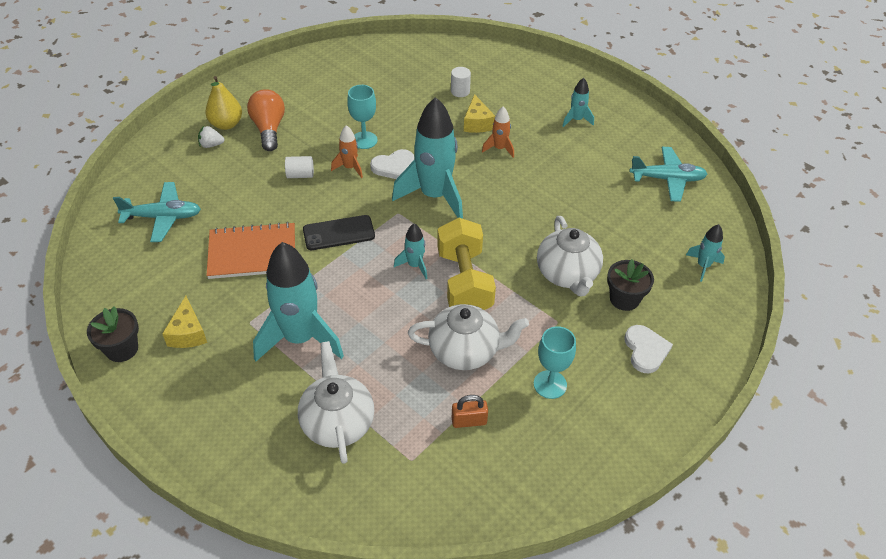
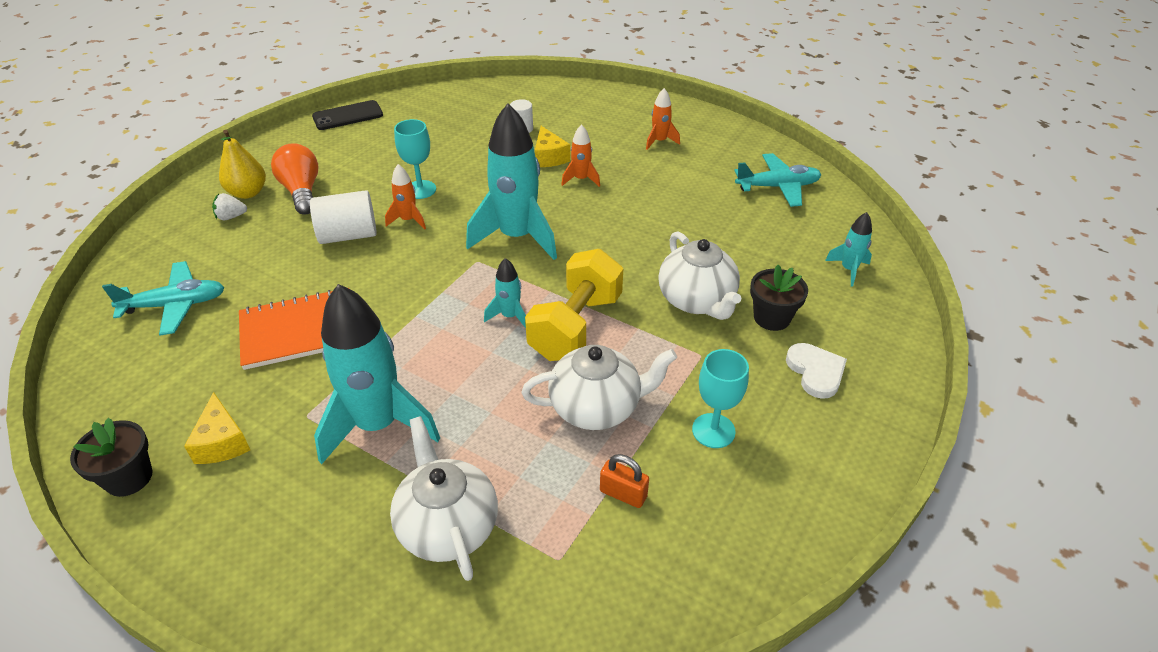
camera: 10 degrees left, 5 degrees down
(300, 175) = (348, 235): white cylinder -> white cylinder, size x1.73
(339, 233) = (407, 293): black phone -> black phone (348, 116)
(393, 166) = (461, 212): white heart -> none
(464, 282) = (575, 326): yellow dumbbell -> yellow dumbbell turned 45 degrees clockwise
(469, 421) = (623, 494): orange padlock -> orange padlock turned 45 degrees clockwise
(576, 120) = (659, 141): turquoise rocket -> orange rocket

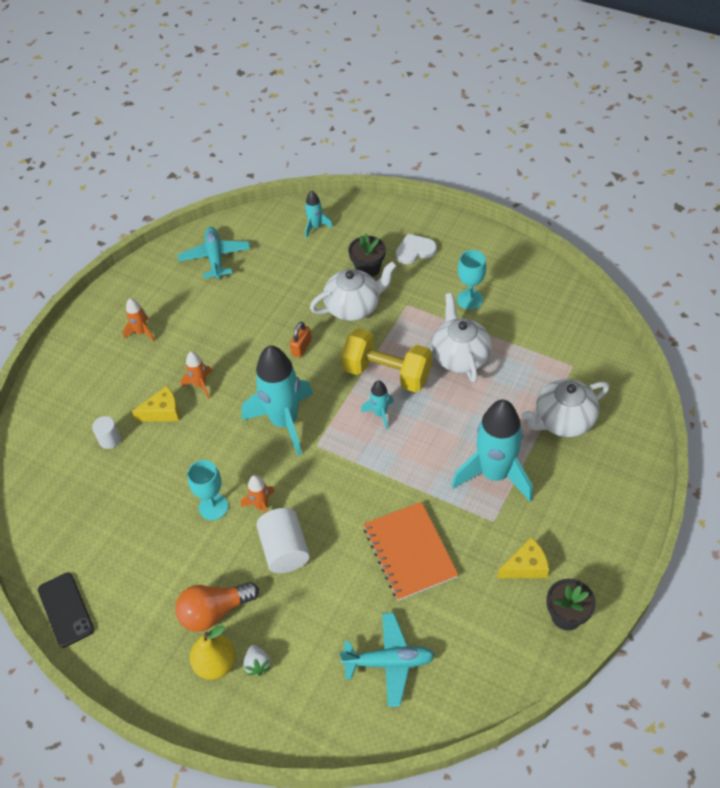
camera: 90 degrees left, 10 degrees up
(175, 305) = (389, 662): turquoise plane -> turquoise plane turned 105 degrees clockwise
(623, 494) = (523, 340): orange padlock -> orange padlock (301, 347)

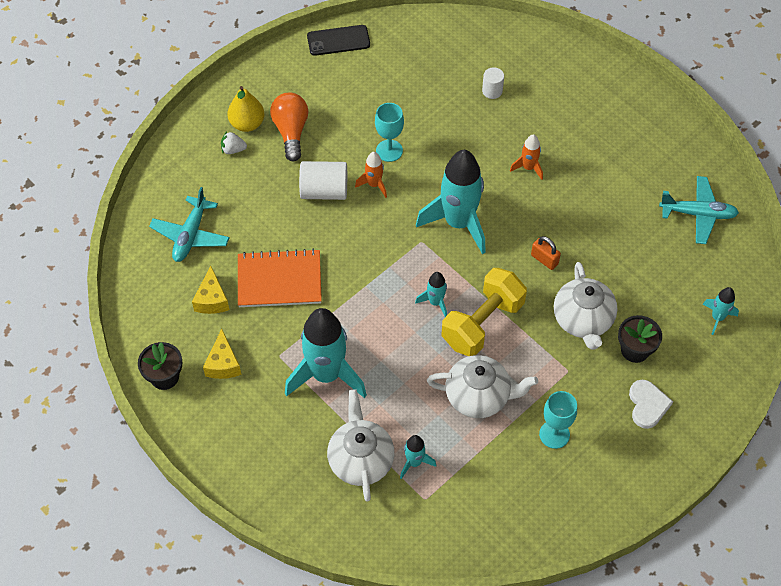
camera: 105 degrees right, 5 degrees up
(141, 332) = (612, 134): orange rocket -> none
(163, 412) = (507, 134): yellow cheese -> yellow cheese (212, 299)
(544, 382) = (414, 462): none -> turquoise rocket

